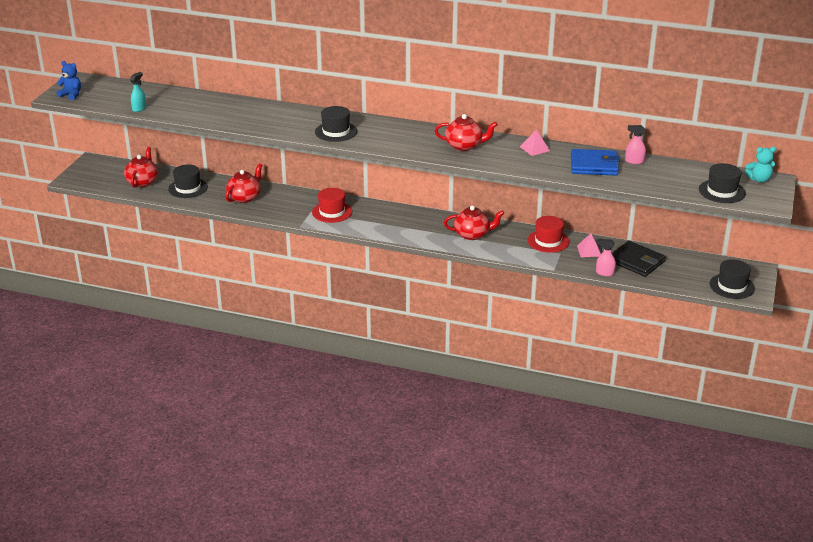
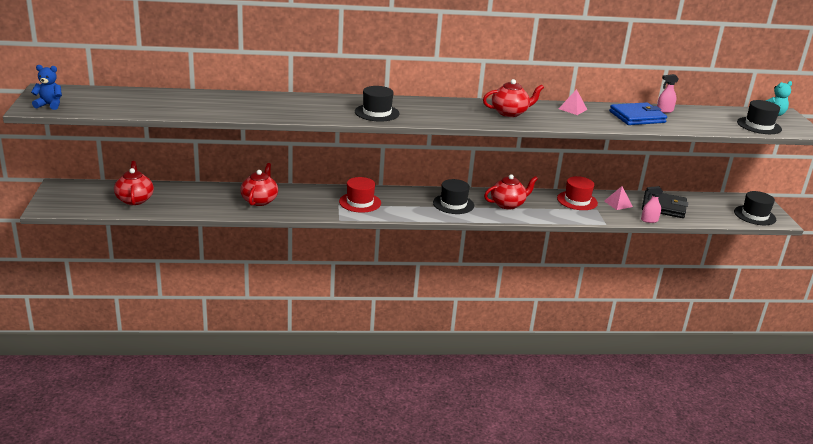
camera: 25 degrees left, 5 degrees down
(139, 108) = (144, 111): turquoise spray bottle -> none
(188, 188) = (191, 199): black hat -> black hat (453, 204)

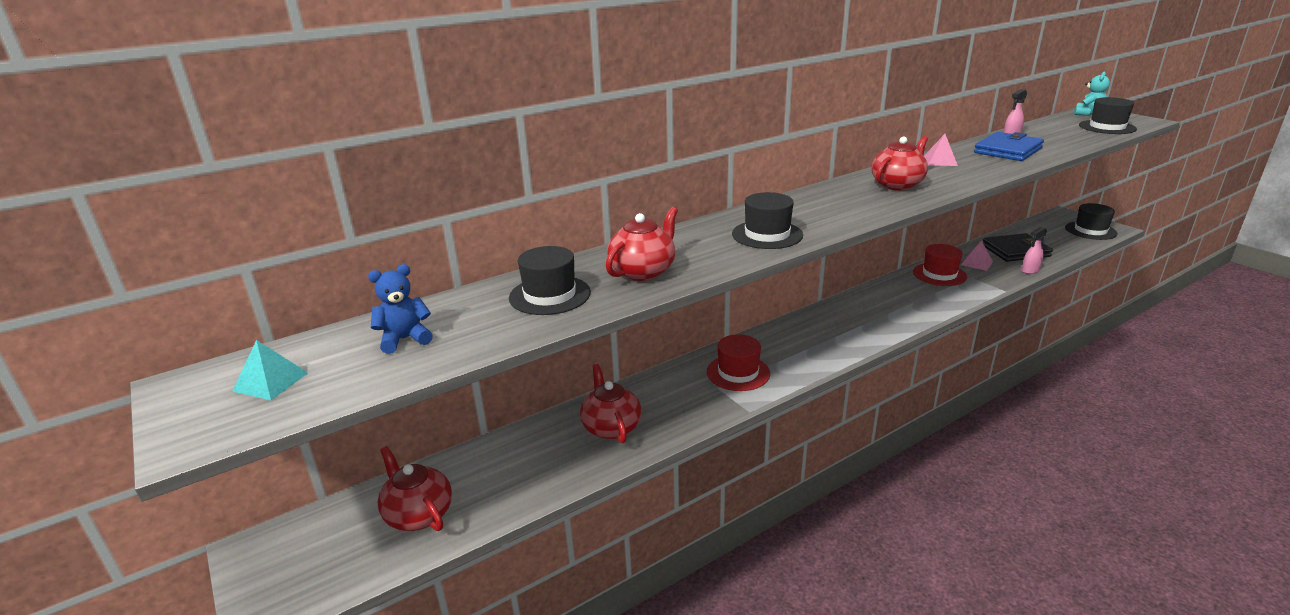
camera: 25 degrees left, 0 degrees up
(49, 105) = (226, 416): blue teddy bear -> blue teddy bear (405, 339)
(76, 99) = (270, 381): none -> turquoise pyramid
(453, 204) = (838, 329): black hat -> black hat (550, 295)
(508, 204) = (888, 306): red teapot -> red teapot (643, 271)

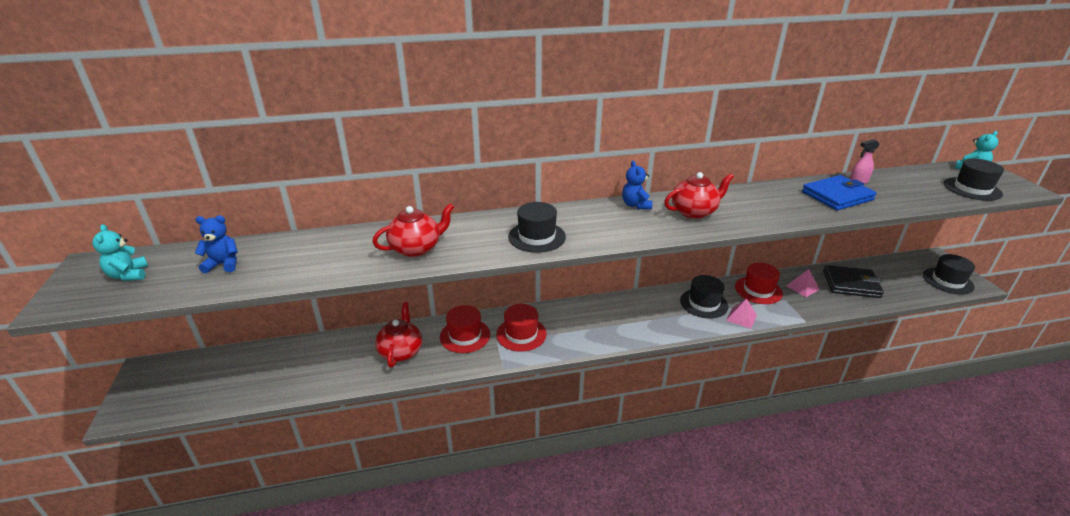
camera: 20 degrees right, 5 degrees up
(270, 381) = (129, 275): turquoise pyramid -> turquoise teddy bear
(418, 514) = (242, 377): red teapot -> none
(550, 295) = (338, 252): black hat -> black hat (703, 303)
(674, 391) = (465, 335): none -> red hat
(834, 190) = (635, 205): none -> blue teddy bear
(940, 161) = (760, 194): pink pyramid -> pink pyramid (741, 317)
(1030, 270) = (847, 307): pink spray bottle -> none

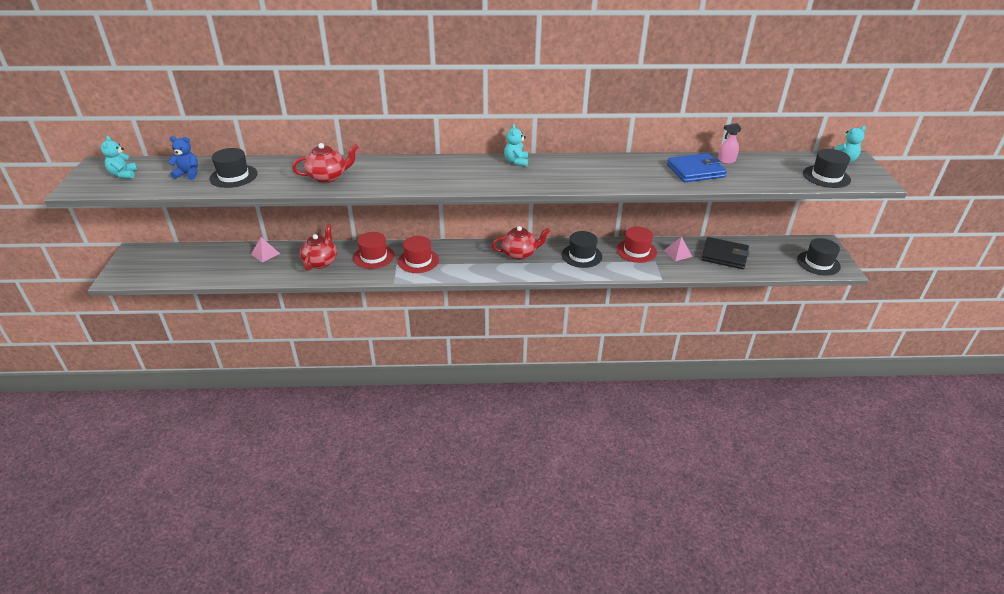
camera: 10 degrees right, 5 degrees up
(537, 237) = (422, 178): black hat -> black hat (233, 176)
(635, 205) = (516, 162): blue teddy bear -> turquoise teddy bear
(694, 212) = (561, 171): red teapot -> red teapot (519, 254)
(741, 317) = (607, 270): pink pyramid -> pink pyramid (265, 253)

